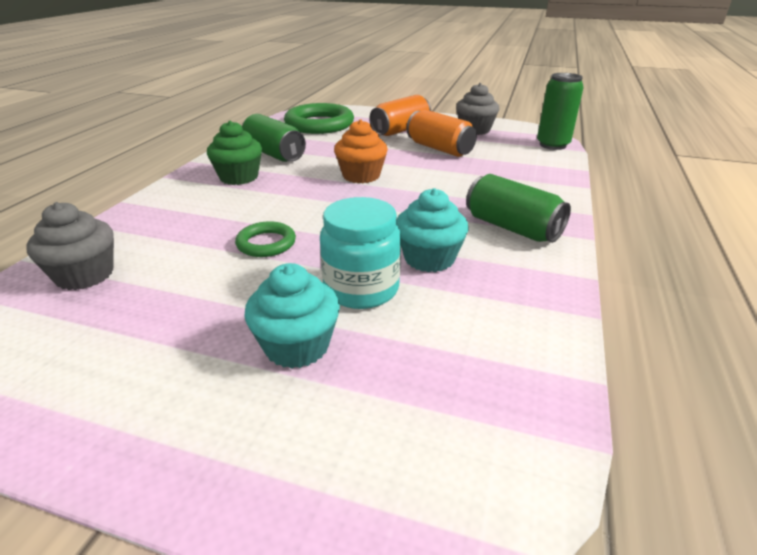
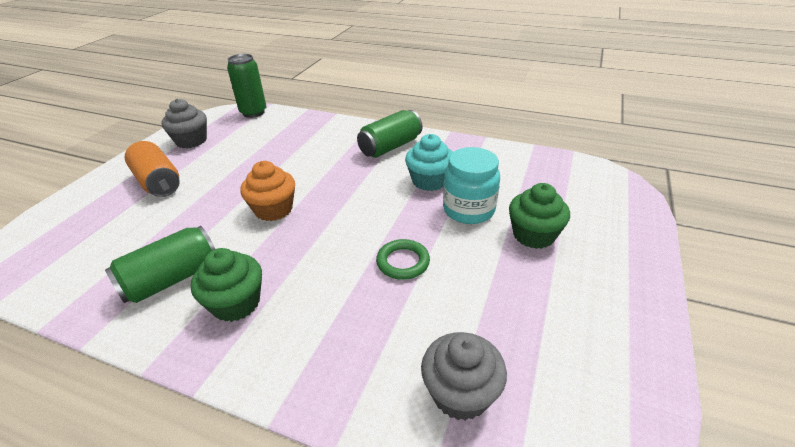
camera: 85 degrees left, 5 degrees up
(297, 346) = (533, 235): turquoise cupcake -> green cupcake
(319, 124) = (81, 244): green ring -> none
(439, 149) = (229, 163): orange can -> none

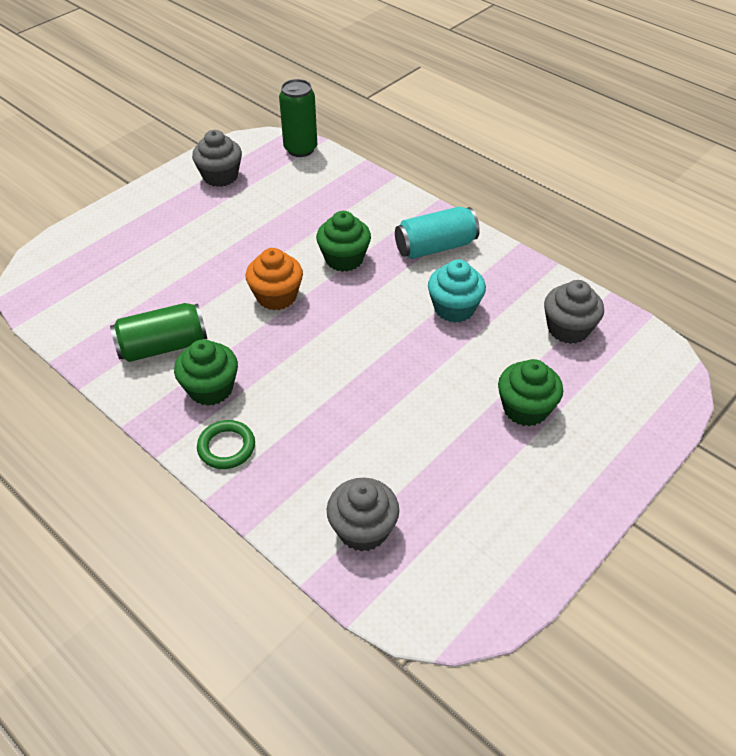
camera: 20 degrees right, 10 degrees up
(158, 182) = (174, 227): orange can -> none
(321, 170) = (344, 259): none -> green cupcake
(390, 147) = (435, 247): green can -> turquoise can
(403, 262) = (376, 396): green ring -> green ring (226, 447)
(468, 210) = (475, 358): turquoise jar -> none
(523, 173) = (568, 329): none -> grey cupcake

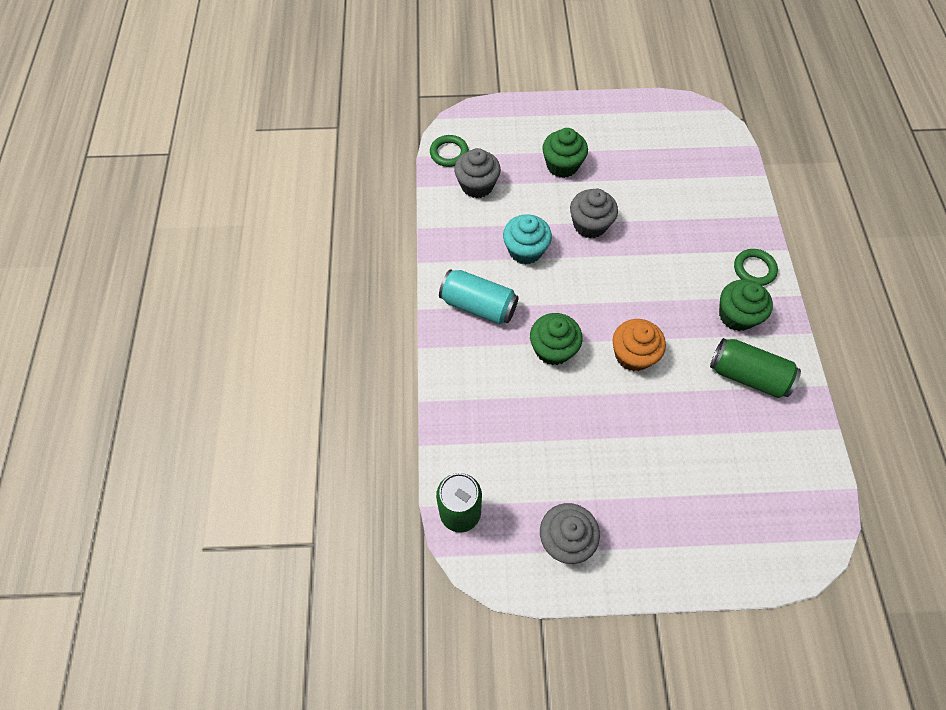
camera: 135 degrees left, 15 degrees up
(363, 529) = (713, 175): grey cupcake -> grey cupcake (590, 225)
(634, 337) = (449, 153): none -> green ring

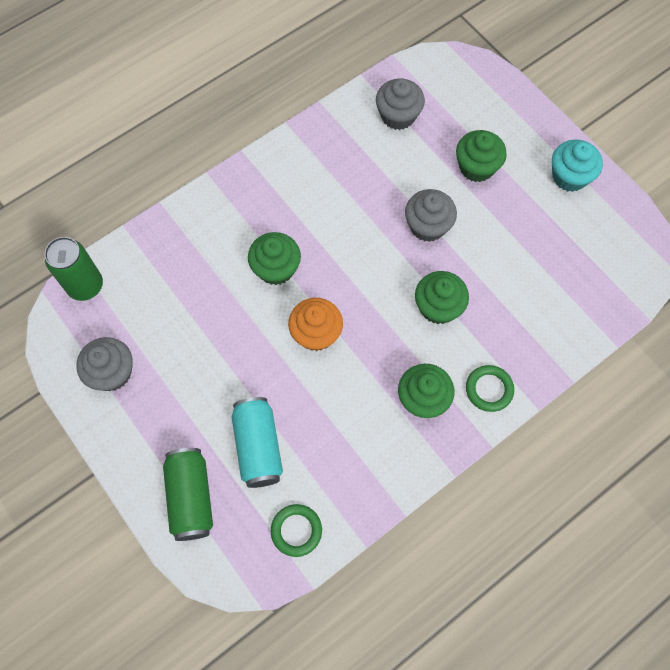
camera: 55 degrees right, 5 degrees up
(449, 153) = (415, 74): green ring -> green ring (296, 530)
(478, 305) = (276, 189): turquoise can -> turquoise can (258, 446)
(525, 250) = (359, 191): turquoise cupcake -> turquoise cupcake (569, 176)
(664, 259) = (438, 307): none -> green cupcake
(747, 375) = (364, 439): green can -> green can (191, 497)

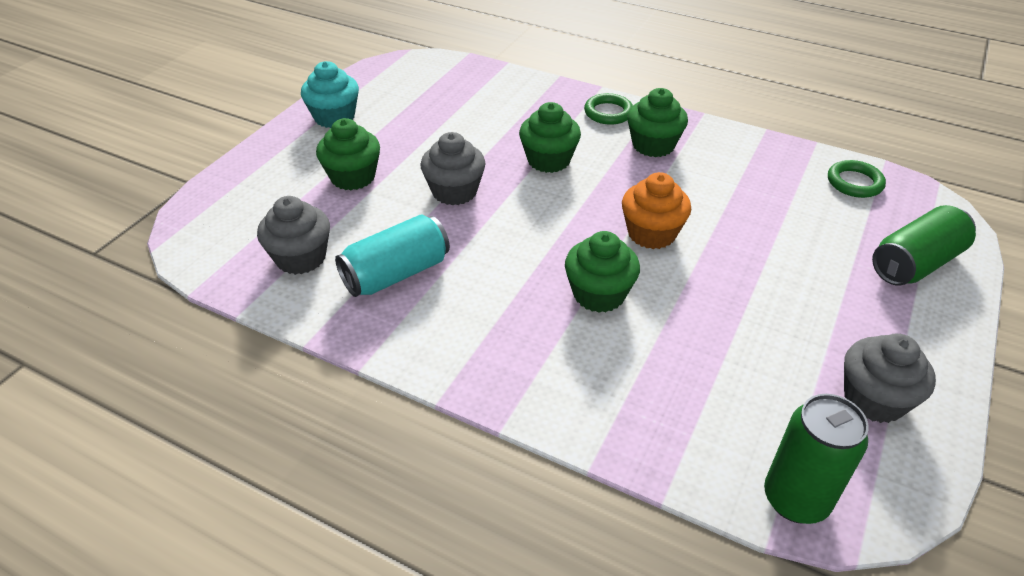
camera: 115 degrees left, 25 degrees down
(258, 446) = (812, 233): turquoise can -> turquoise can (396, 274)

